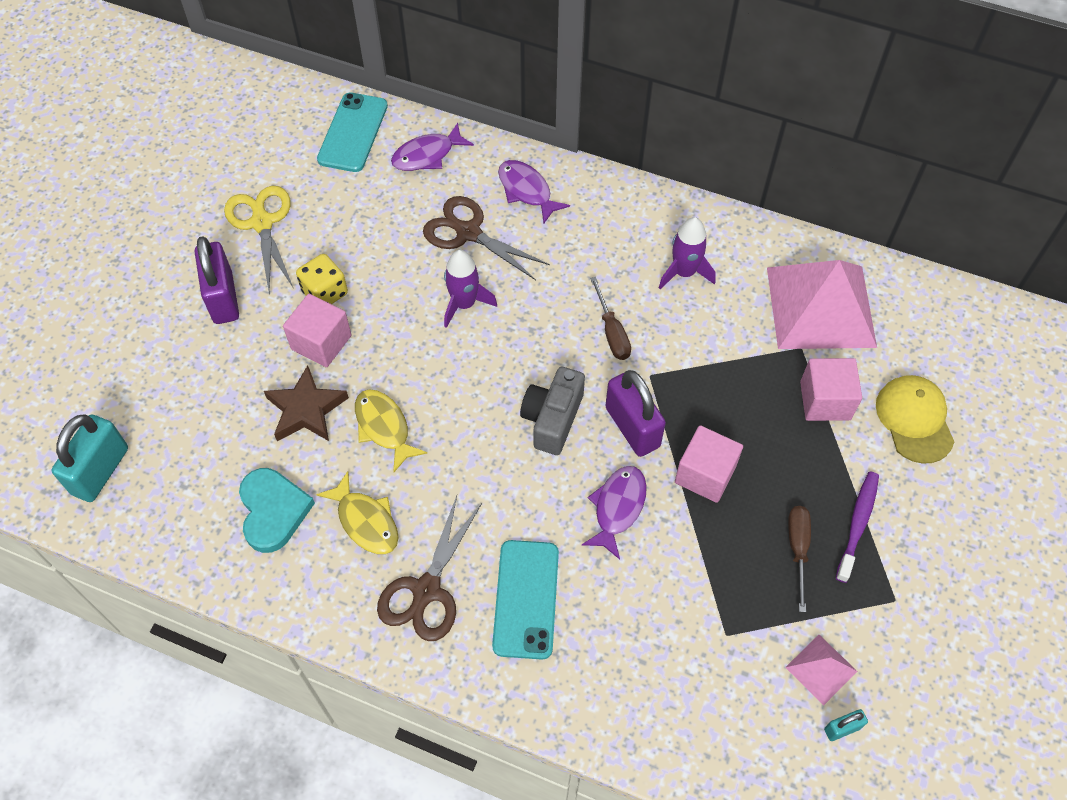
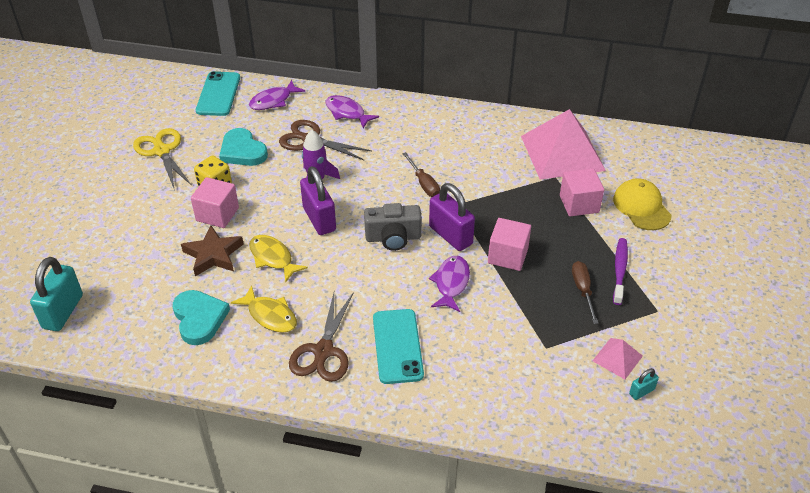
camera: 10 degrees left, 15 degrees down
(223, 298) = (140, 197): purple padlock -> purple padlock (319, 219)
(371, 238) = (242, 151): none -> turquoise heart
(552, 419) = (393, 238): grey camera -> grey camera turned 105 degrees counterclockwise
(684, 272) = (465, 145): purple rocket -> none

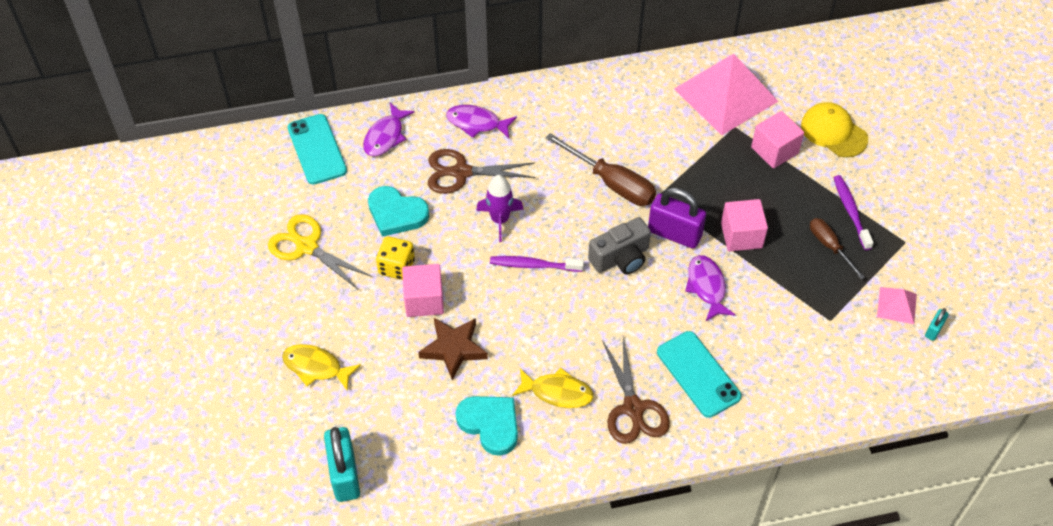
camera: 25 degrees left, 10 degrees up
(273, 258) = (517, 328): yellow fish -> yellow fish (316, 367)
(319, 219) = (533, 265): purple padlock -> purple toothbrush
(423, 183) = (611, 183): brown screwdriver -> brown screwdriver, size x1.66

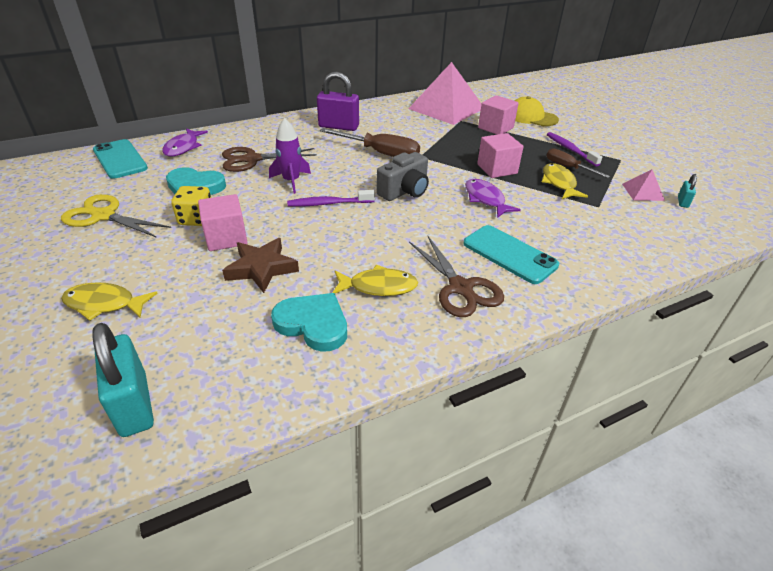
camera: 15 degrees left, 15 degrees down
(477, 123) = (261, 135): purple fish -> none
(674, 234) = (443, 173): purple padlock -> purple padlock (338, 126)
(804, 273) = (559, 183): none -> yellow fish

